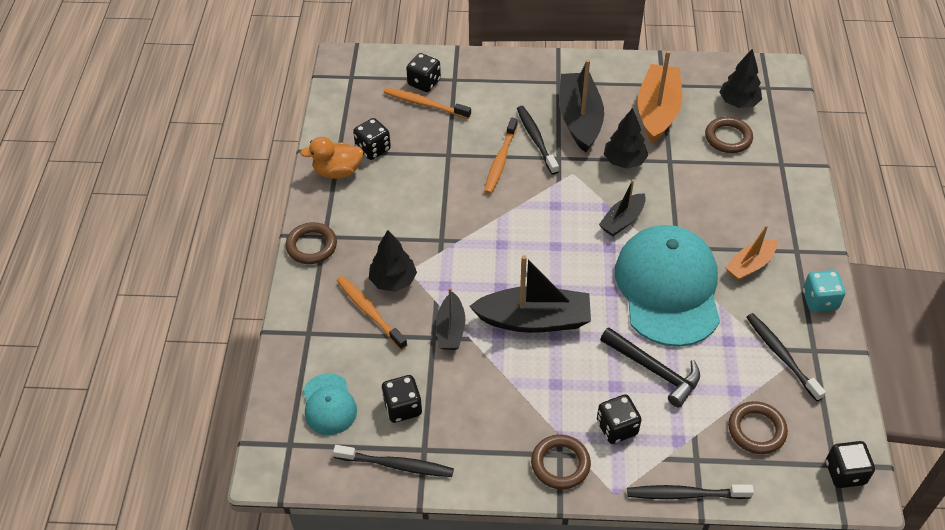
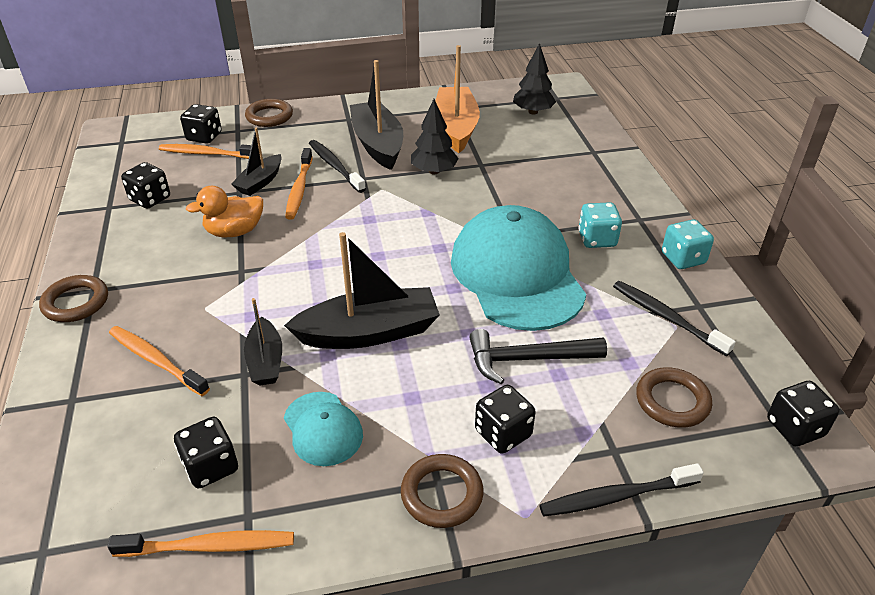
camera: 15 degrees left, 10 degrees down
(329, 404) = (103, 484): turquoise cap -> turquoise cap (323, 429)
(337, 172) = (108, 225): orange duck -> orange duck (234, 232)
(393, 281) = (185, 322): black tree -> none
(396, 465) = (208, 546): black toothbrush -> orange toothbrush
(622, 220) = (447, 221): black boat -> black boat (260, 182)
(654, 370) = (528, 359): black hammer -> black hammer turned 150 degrees clockwise
(728, 138) = (533, 139): brown ring -> brown ring (269, 116)
(750, 265) = (597, 239): orange boat -> turquoise dice

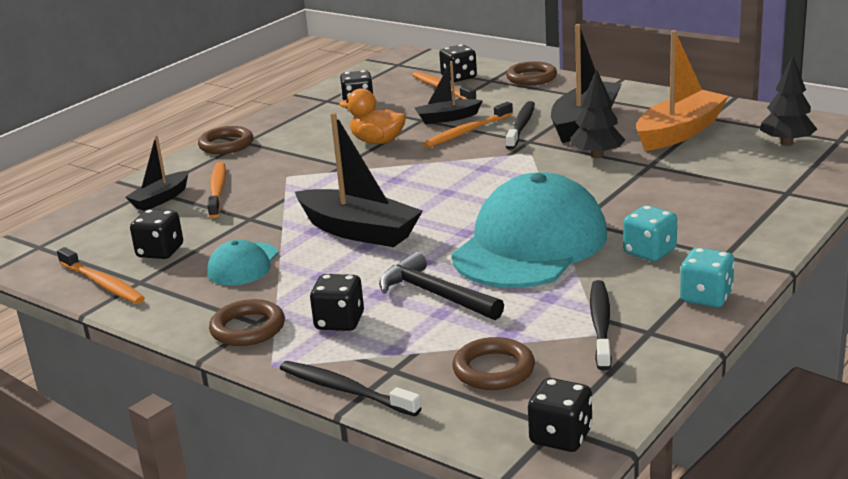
camera: 50 degrees right, 15 degrees down
(265, 361) = (272, 217): black boat -> black boat (161, 199)

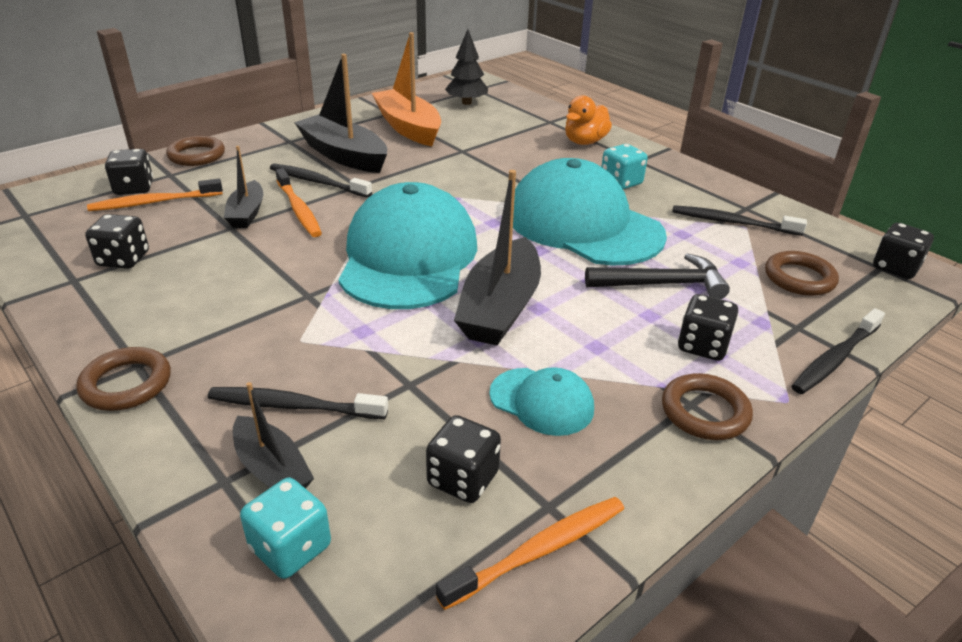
camera: 80 degrees left, 10 degrees up
(217, 191) = (294, 406): orange toothbrush -> black toothbrush
(359, 231) = (500, 308): black boat -> black boat turned 150 degrees clockwise
(377, 142) = (263, 263): orange duck -> orange duck (585, 142)
(417, 184) = (408, 257): none -> turquoise cap
(435, 295) = (662, 284): black hammer -> black hammer turned 150 degrees counterclockwise
(597, 156) = (423, 165): black tree -> none
(706, 297) = (700, 179): turquoise dice -> turquoise dice (290, 548)

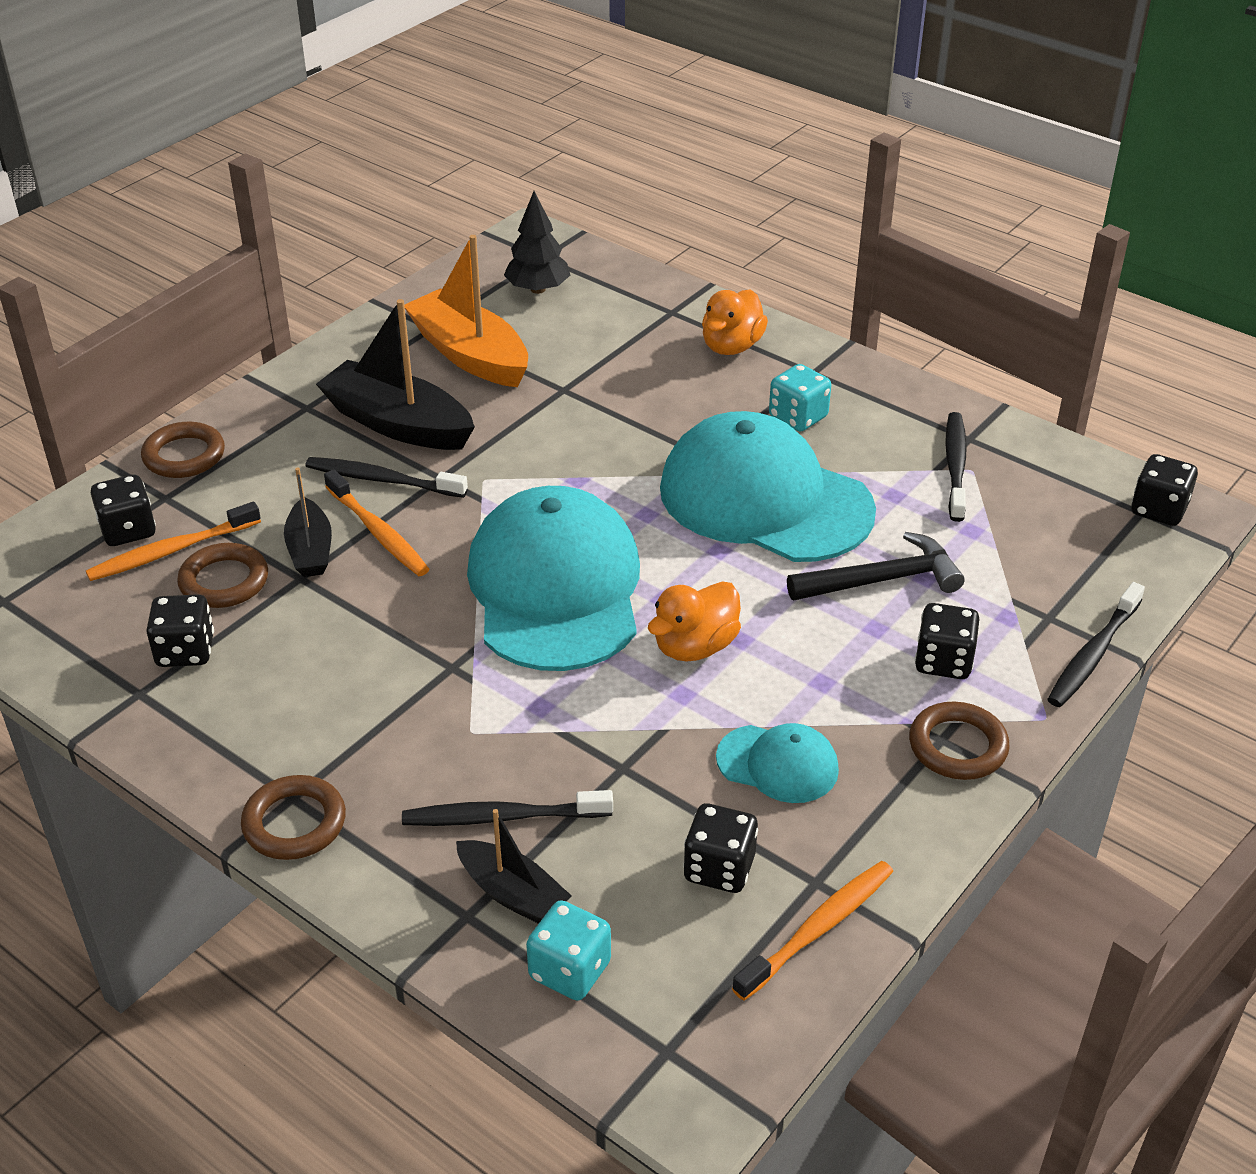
camera: 10 degrees left, 5 degrees up
(500, 308) = (695, 646): black boat -> orange duck
(733, 222) = (955, 466): black toothbrush -> black toothbrush turned 90 degrees clockwise
(799, 278) = (1045, 544): brown ring -> brown ring (224, 581)

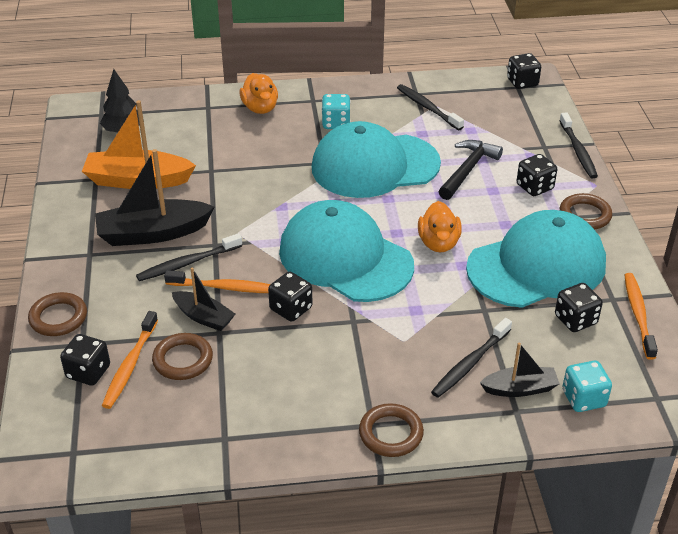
camera: 45 degrees left, 0 degrees up
(185, 651) = (216, 403): black dice -> black dice (291, 309)
(778, 764) = (536, 266): turquoise cap -> turquoise cap, size x2.13

